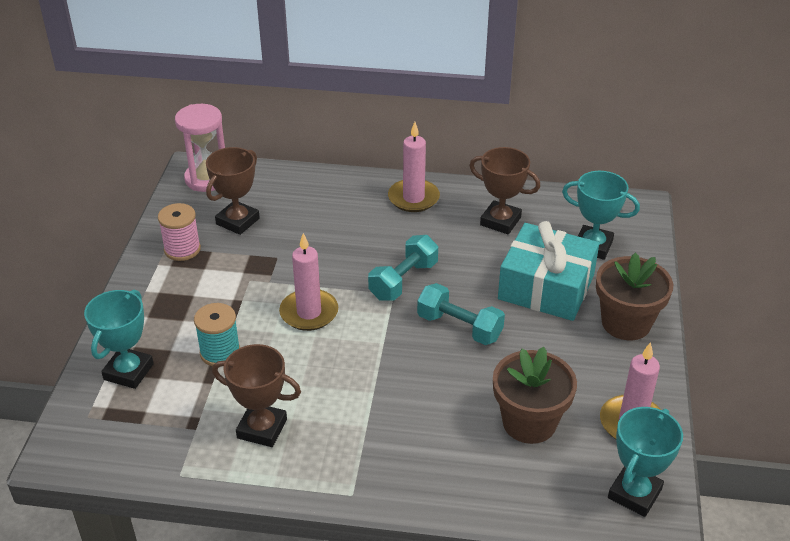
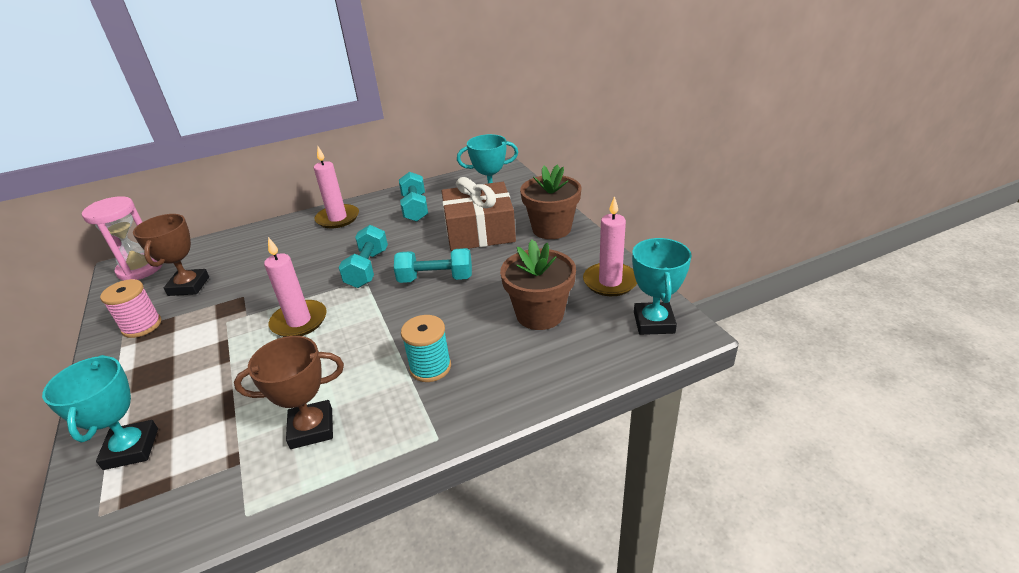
camera: 30 degrees left, 5 degrees down
(220, 352) = (228, 387): turquoise spool -> turquoise spool (430, 367)
(500, 221) = (415, 208): brown trophy -> turquoise dumbbell
(546, 287) = (479, 231): turquoise gift -> brown gift

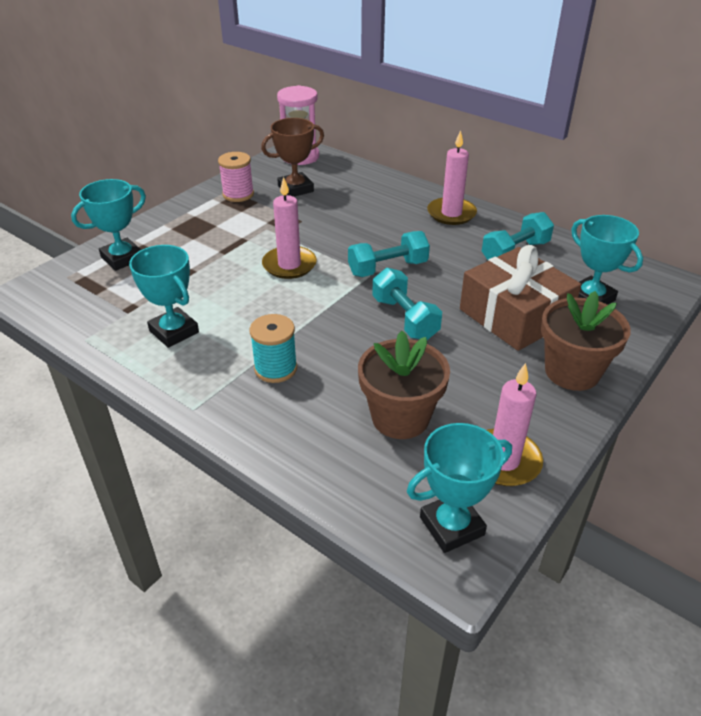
camera: 60 degrees right, 5 degrees up
(311, 428) = (174, 332): brown trophy -> turquoise trophy

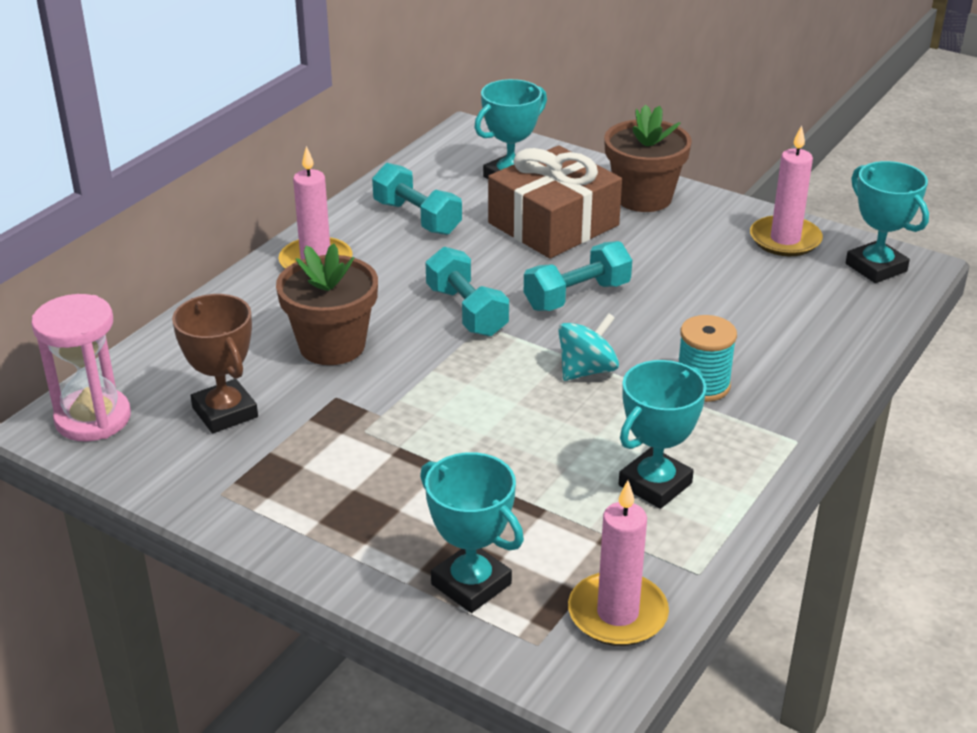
camera: 95 degrees left, 5 degrees down
(238, 194) = (241, 478): pink spool -> none
(289, 265) = (469, 396): pink candle -> pink candle (617, 614)
(307, 314) = (587, 370): none -> turquoise spinning top
(400, 417) = (751, 296): brown flower pot -> brown flower pot (332, 346)

